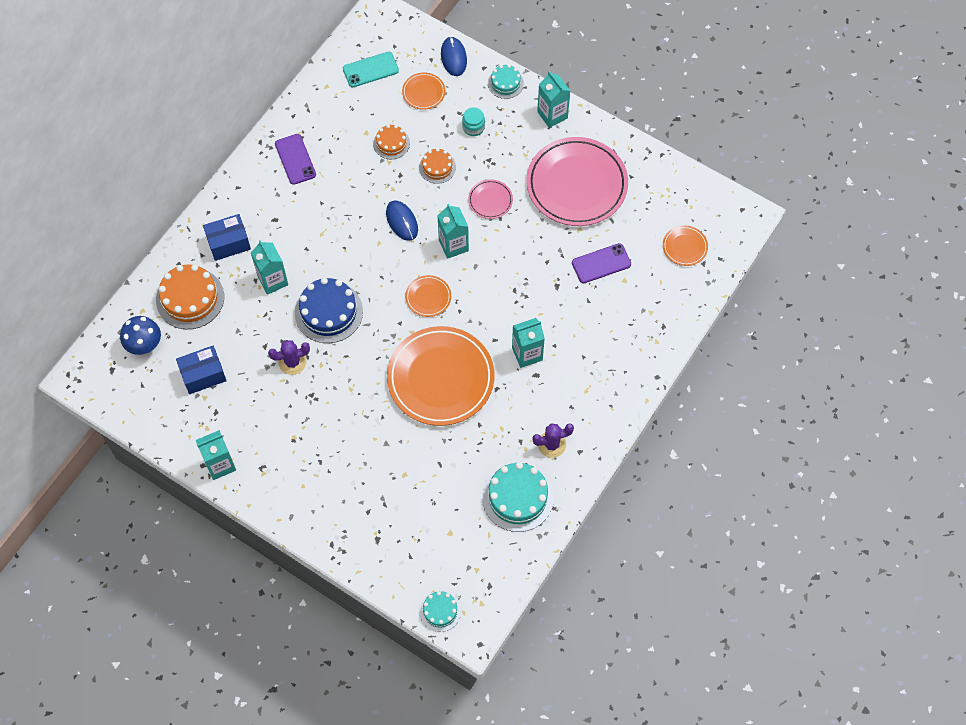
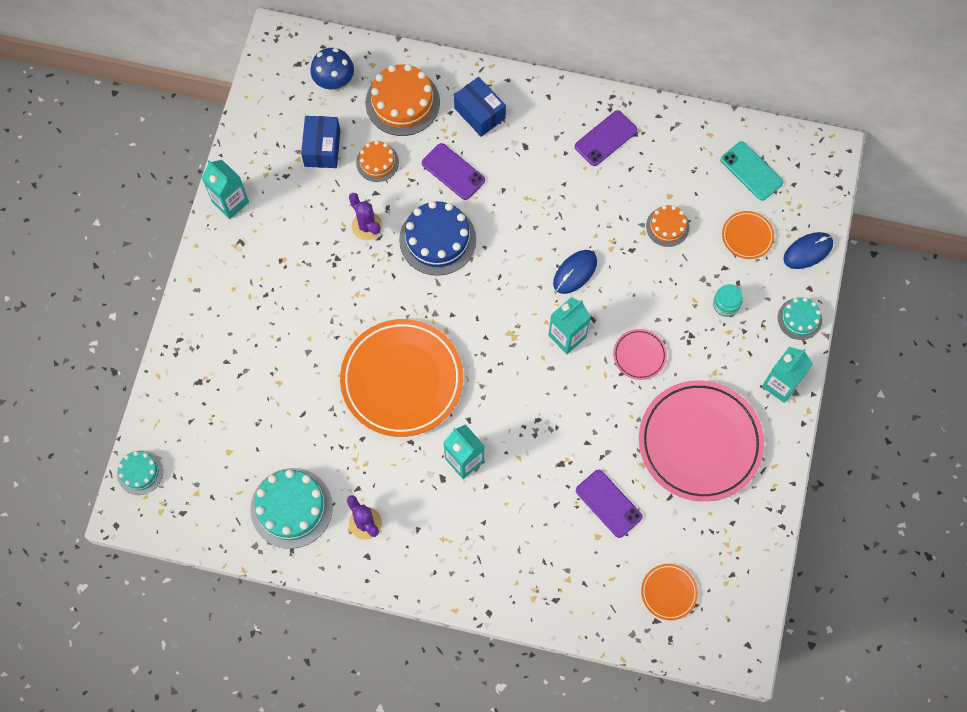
camera: 70 degrees right, 5 degrees up
(203, 375) = (322, 148): blue box -> blue box turned 45 degrees clockwise
(273, 280) = (453, 172): turquoise carton -> purple phone
(428, 297) = (493, 332): orange plate -> none
(437, 167) = (658, 284): orange cake -> orange cake (377, 162)

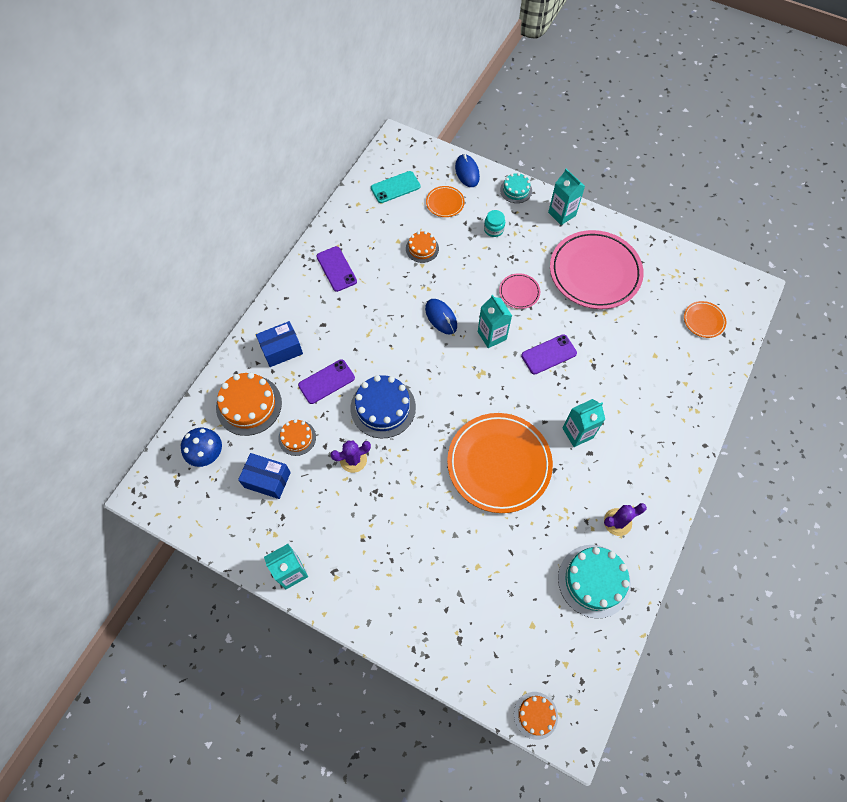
camera: 75 degrees left, 5 degrees down
(140, 472) = (535, 715): turquoise cake -> orange cake
(608, 503) = (631, 342): purple phone -> purple phone (549, 354)

